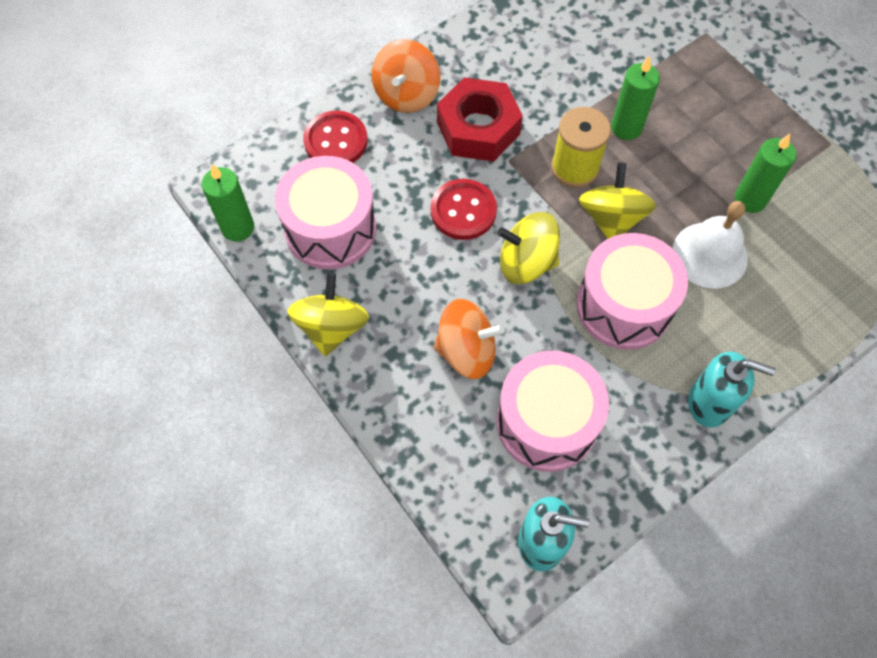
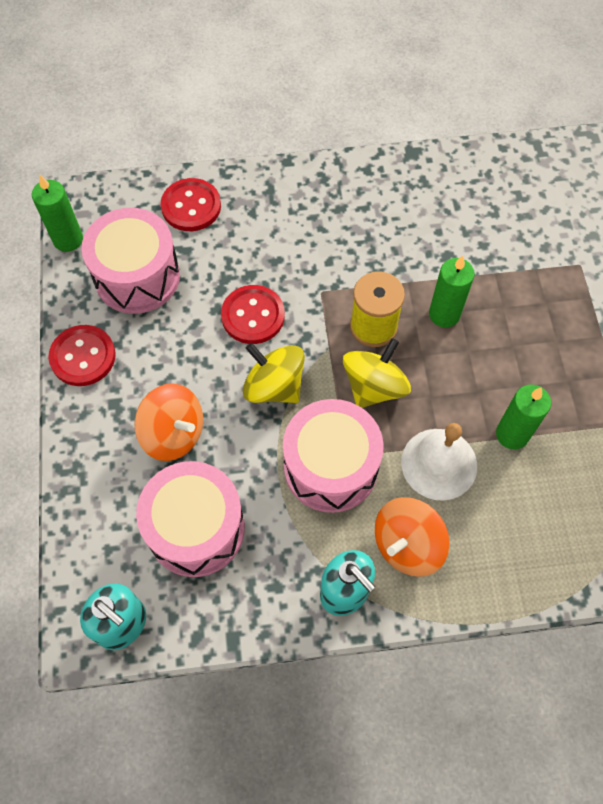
camera: 30 degrees right, 0 degrees up
(332, 327) = (83, 357): yellow spinning top -> red button
(406, 94) = (275, 195): orange spinning top -> orange spinning top (407, 545)
(478, 128) = (314, 252): red nut -> none

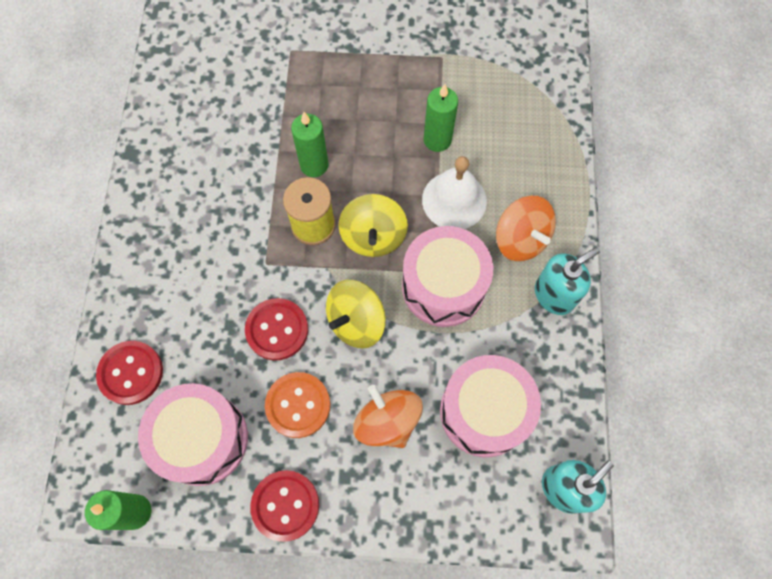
camera: 80 degrees left, 5 degrees up
(173, 433) = (387, 421): orange spinning top -> orange spinning top turned 75 degrees counterclockwise
(179, 349) = (298, 405): none -> orange button
(374, 386) = (373, 236): yellow spinning top -> yellow spinning top turned 135 degrees counterclockwise

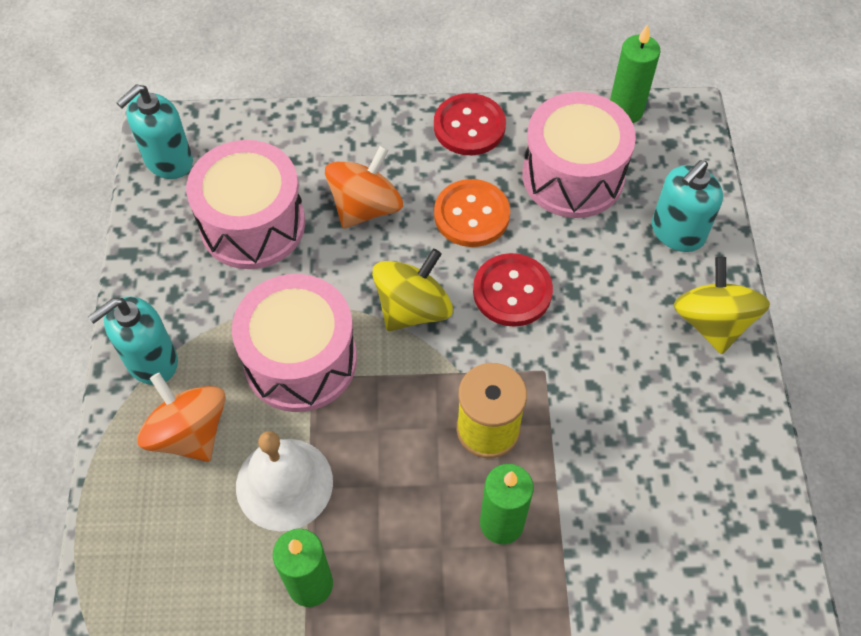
camera: 175 degrees right, 10 degrees down
(131, 373) = (677, 232): red button -> turquoise soap dispenser
(373, 236) = (400, 420): yellow spinning top -> yellow spinning top (712, 322)
(387, 421) = (365, 207): orange spinning top -> orange spinning top turned 105 degrees counterclockwise

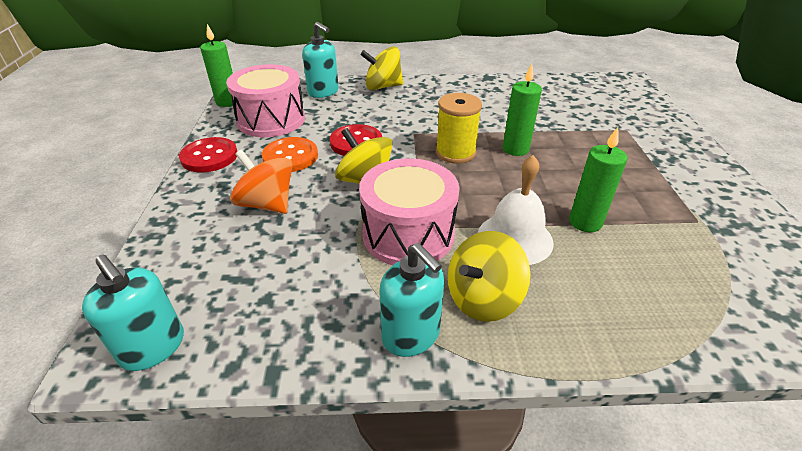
camera: 90 degrees left, 20 degrees down
(189, 433) = (483, 298): orange spinning top -> yellow spinning top
(253, 224) = (264, 271): pink drum -> none

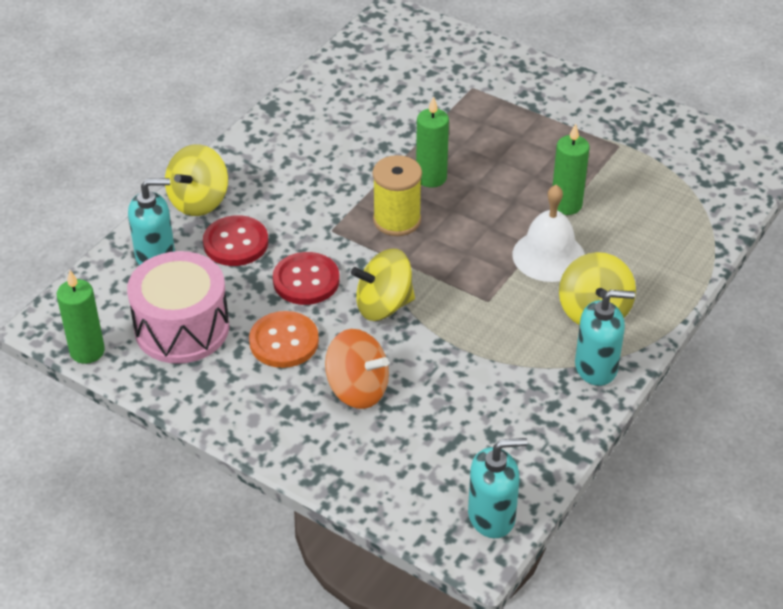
camera: 55 degrees left, 5 degrees up
(209, 157) = (218, 406): red button -> red button (236, 243)
(267, 204) = (357, 389): orange spinning top -> orange spinning top turned 135 degrees counterclockwise
(408, 234) = (488, 315): pink drum -> none

